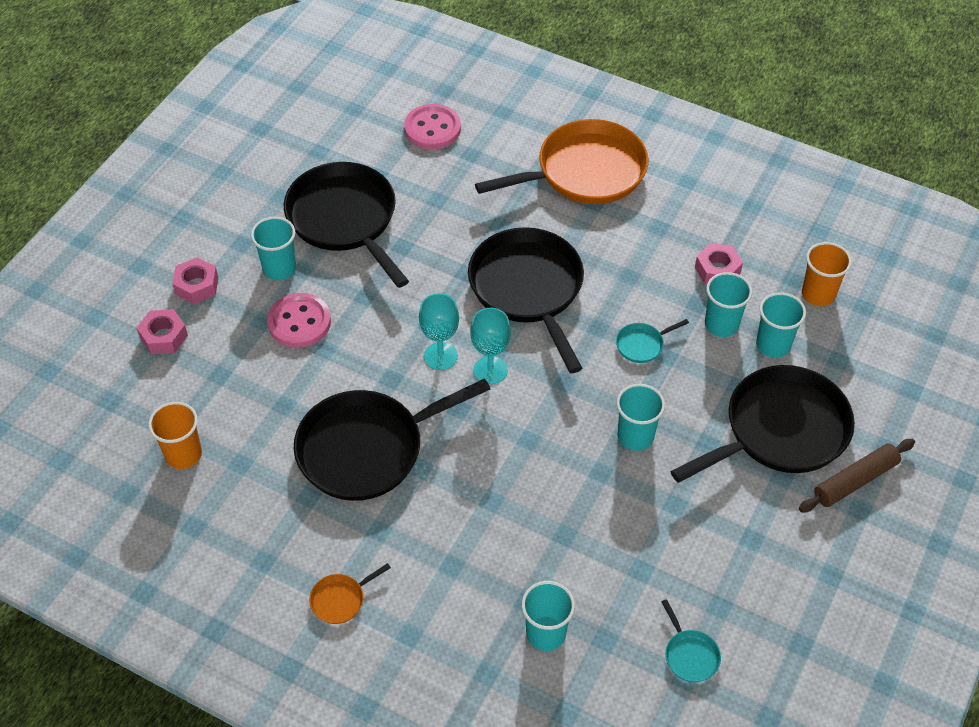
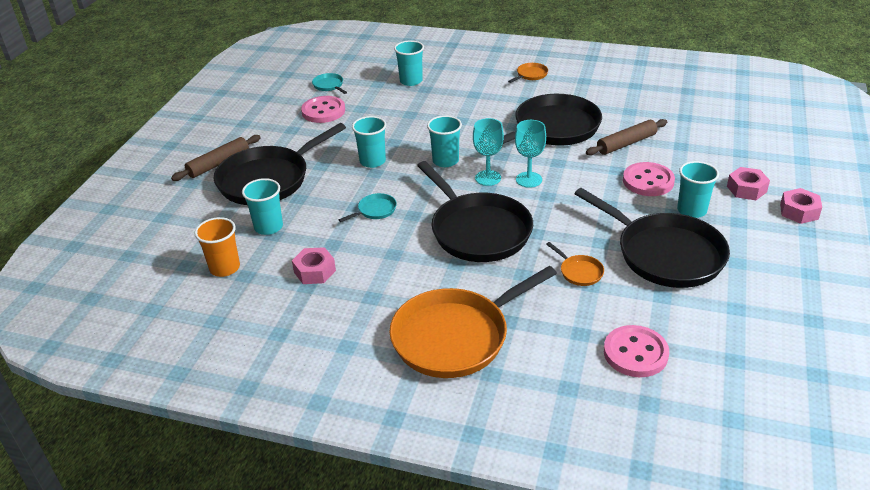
camera: 170 degrees right, 15 degrees down
(164, 337) = (740, 158): pink nut -> pink nut (799, 211)
(183, 454) = (669, 109): orange cup -> none
(285, 395) = (626, 143): none -> brown rolling pin
(442, 216) = (579, 272): none -> orange pan
(701, 577) = (323, 111): none -> pink button
(721, 324) = (311, 233): turquoise cup -> turquoise cup (445, 161)

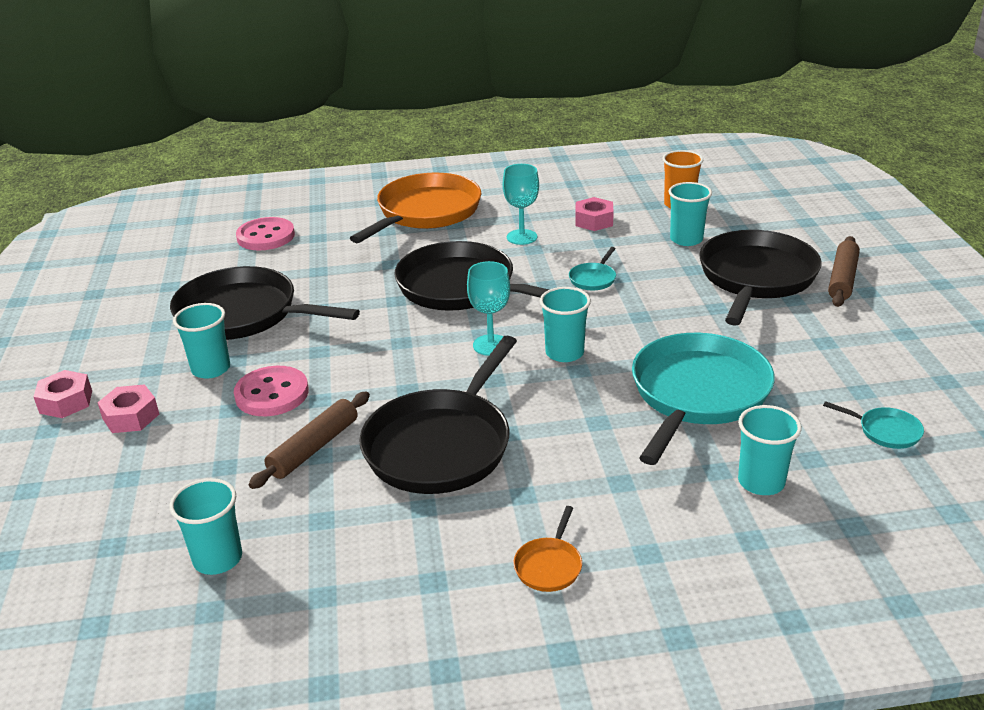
camera: 155 degrees right, 5 degrees down
(323, 111) = (824, 381): pink button -> none
(372, 161) = (659, 328): turquoise cup -> turquoise cup (218, 559)
(395, 120) = (697, 394): none -> turquoise pan
(529, 179) = (436, 356): turquoise goblet -> turquoise goblet (521, 237)
(579, 272) = (333, 278): orange pan -> none

